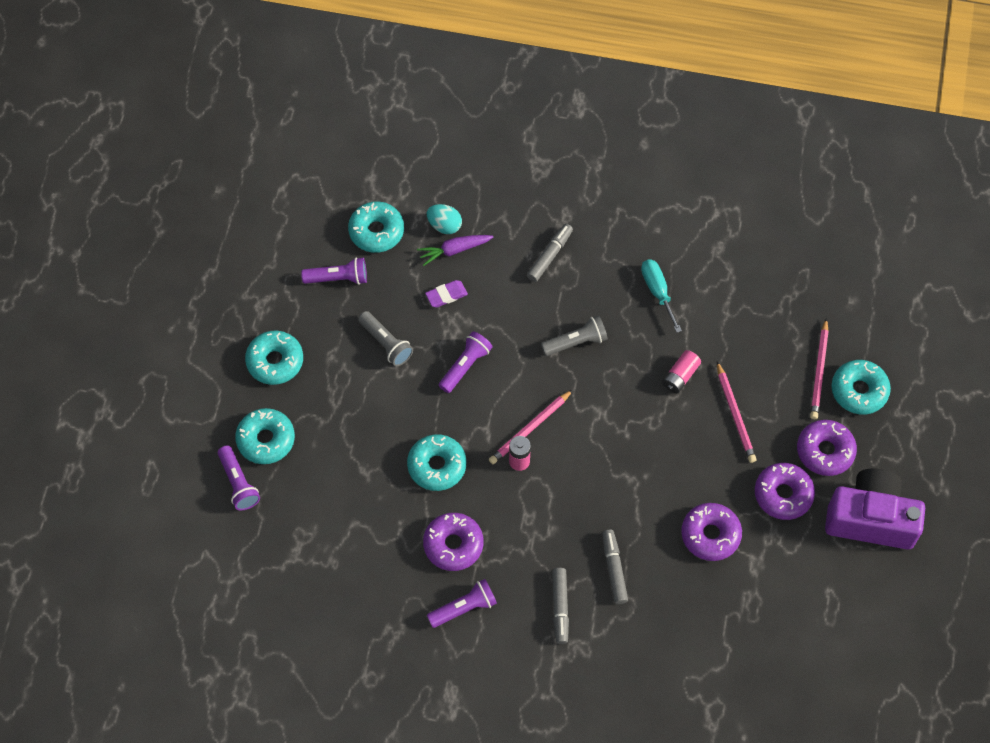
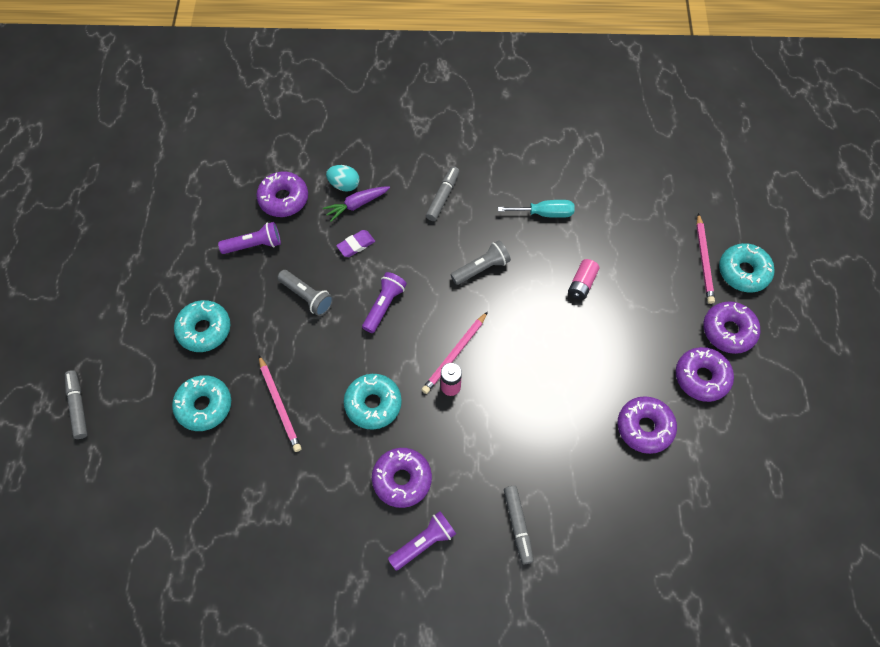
camera: 10 degrees left, 0 degrees up
(238, 483) = (182, 453): purple flashlight -> none
(376, 231) = (283, 199): turquoise donut -> purple donut
(614, 569) = (561, 477): grey marker -> grey marker (78, 406)
(657, 292) = (545, 213): turquoise screwdriver -> turquoise screwdriver turned 120 degrees clockwise
(735, 414) = (639, 310): pink pencil -> pink pencil (280, 405)
(870, 519) = (787, 387): purple camera -> none

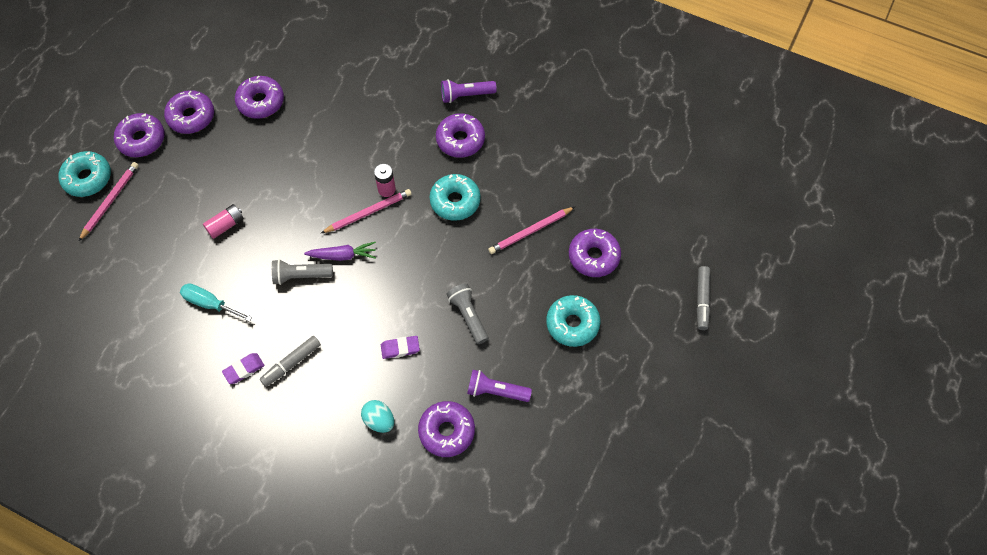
camera: 155 degrees left, 0 degrees up
(204, 406) = (594, 256): turquoise donut -> purple donut
(280, 405) = (530, 231): pink pencil -> pink pencil turned 120 degrees counterclockwise
(356, 205) = (378, 392): purple carrot -> purple carrot (343, 255)
(384, 305) = (404, 278): purple flashlight -> none
(479, 177) = (244, 369): none -> purple eraser
(517, 525) = (394, 80): grey marker -> none

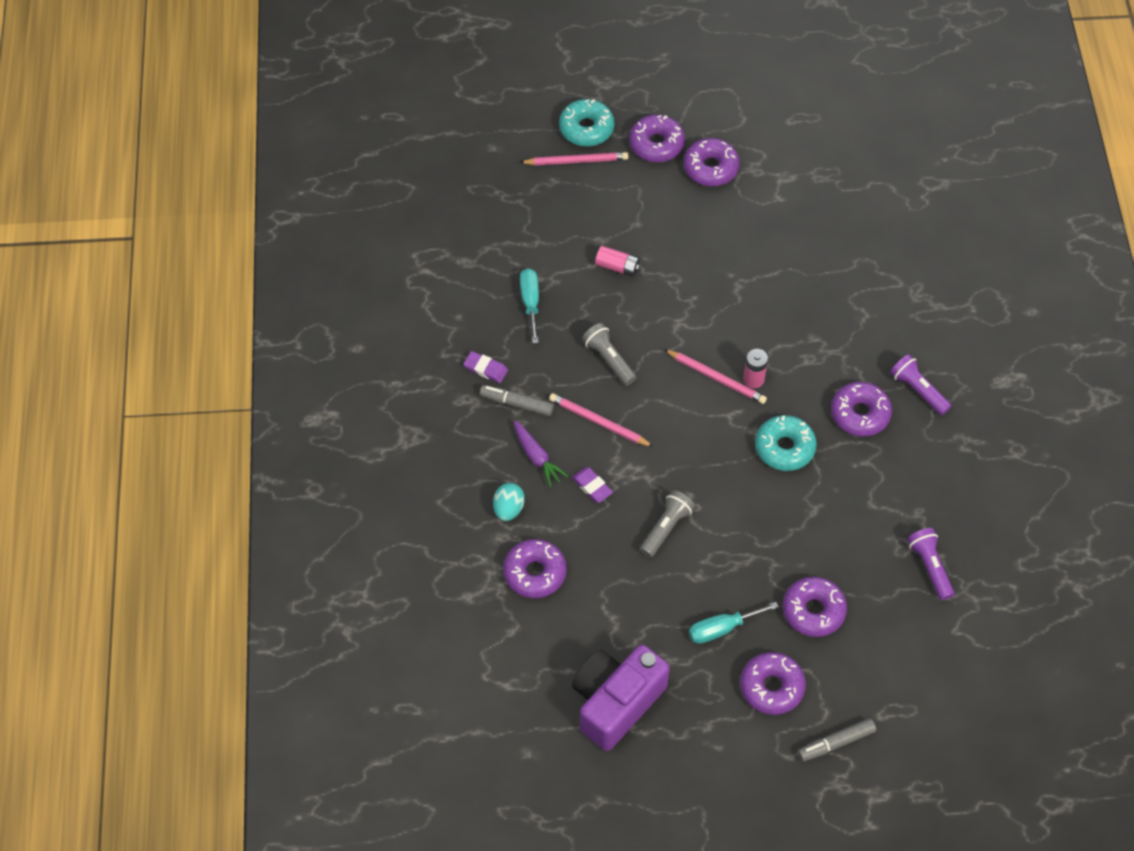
camera: 60 degrees right, 5 degrees down
(261, 102) = (770, 214): purple donut -> purple donut (771, 687)
(343, 255) = (654, 383): purple carrot -> purple carrot (537, 457)
(496, 391) = (603, 595): purple flashlight -> purple flashlight (930, 567)
(530, 231) = (800, 536): pink pencil -> pink pencil (598, 422)
(572, 324) = (722, 629): turquoise donut -> turquoise screwdriver
(589, 431) = (616, 702): none -> purple camera

